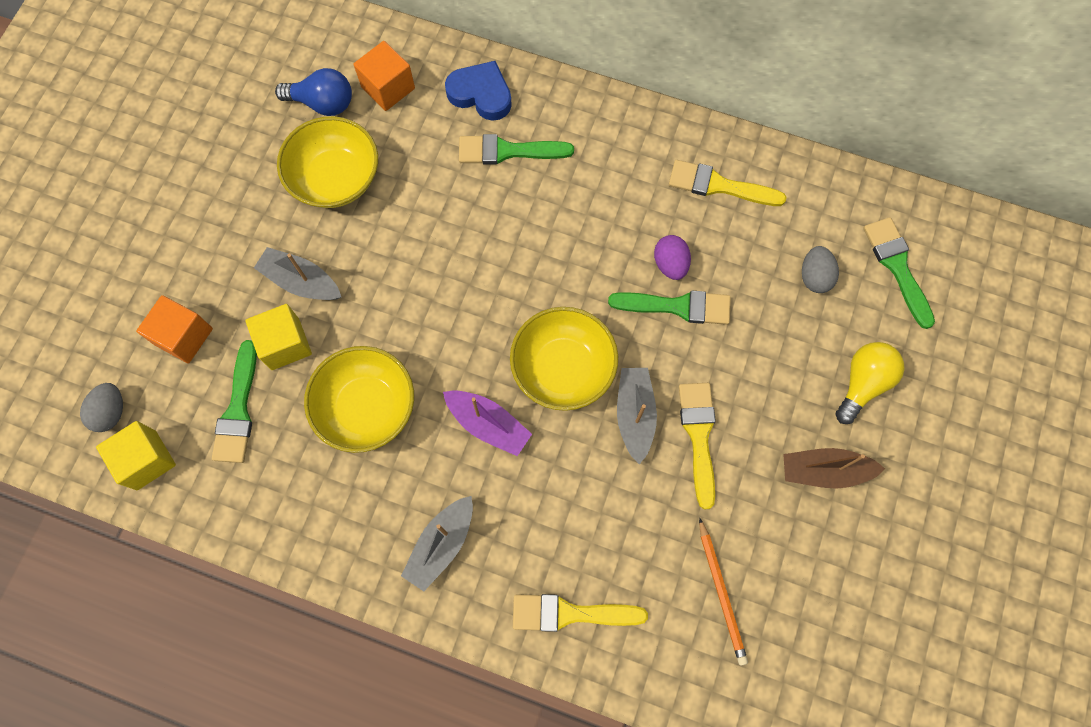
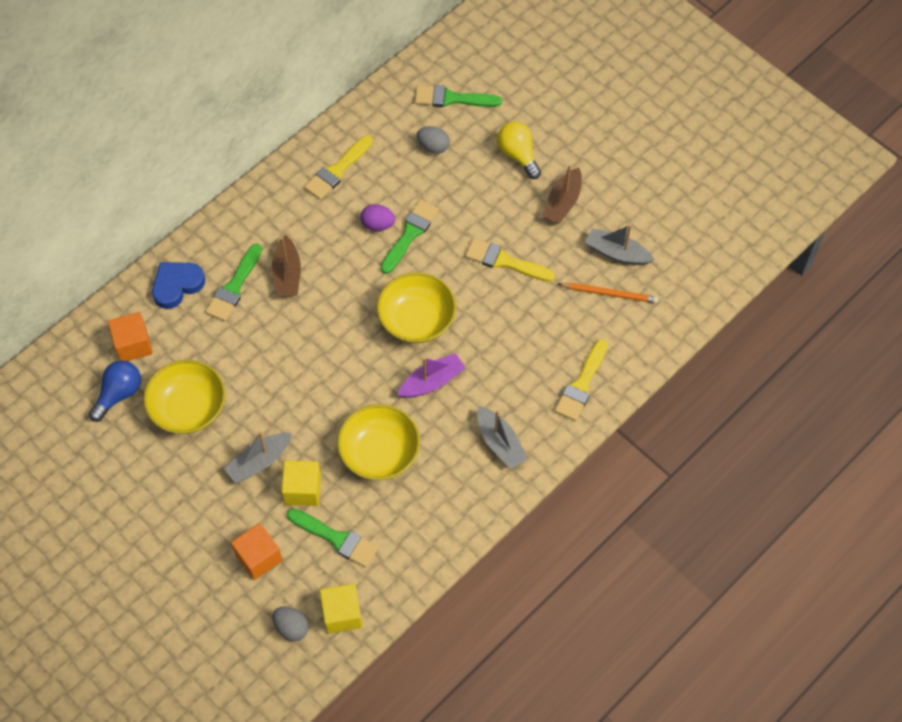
camera: 65 degrees left, 10 degrees down
(552, 198) = (287, 274): none -> brown boat
(634, 415) = (471, 291): grey boat -> grey boat (617, 253)

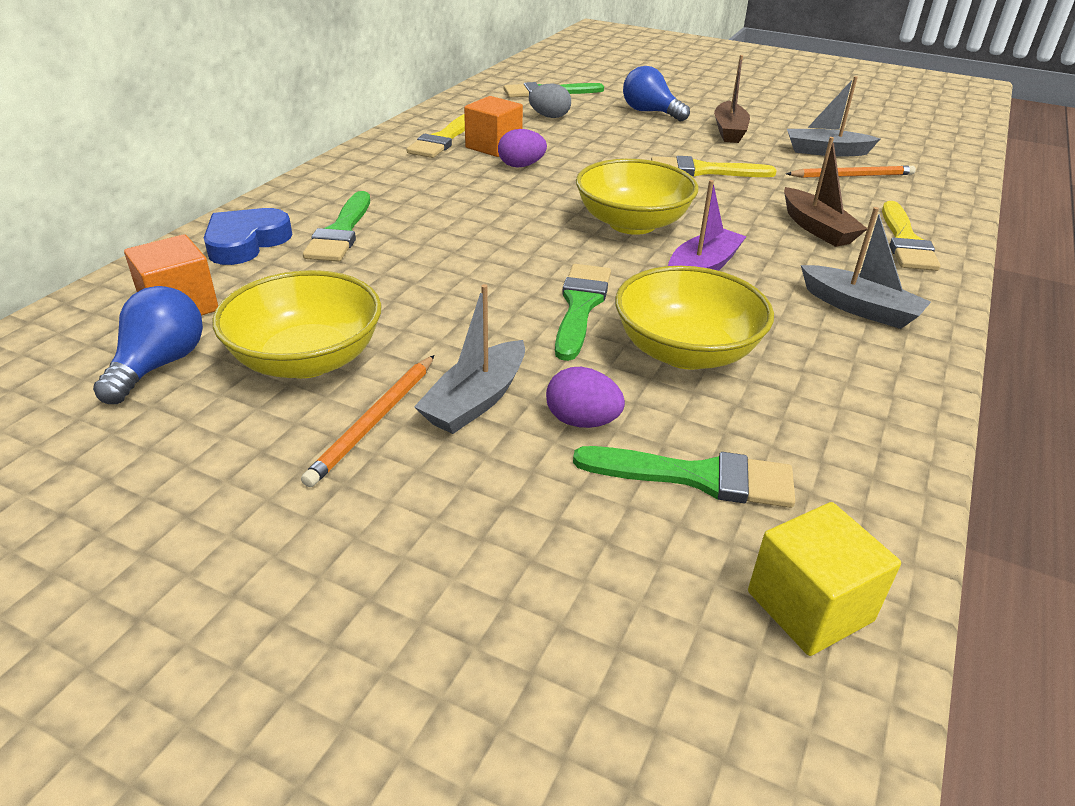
camera: 20 degrees left, 25 degrees down
(209, 463) = (375, 421): none -> orange pencil
(258, 557) = (553, 546): orange cube -> orange cube (493, 146)
(287, 274) = (419, 213): brown boat -> brown boat (817, 228)
(291, 628) = (715, 669): grey egg -> none
(302, 489) = (582, 421): yellow cube -> purple egg
(410, 234) = (568, 167): green brush -> green brush (580, 306)
(518, 155) = (650, 112): yellow light bulb -> blue light bulb

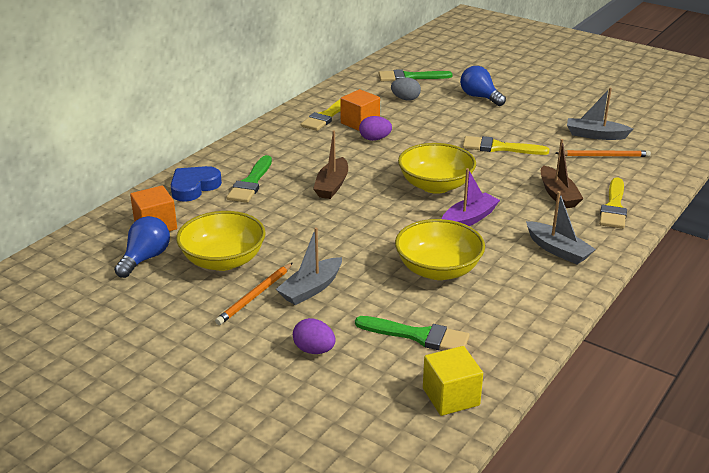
camera: 10 degrees right, 5 degrees down
(580, 306) = (385, 239): green brush -> none
(582, 421) = (366, 303): purple egg -> purple egg (314, 350)
(729, 131) = (531, 115): brown boat -> brown boat (332, 185)

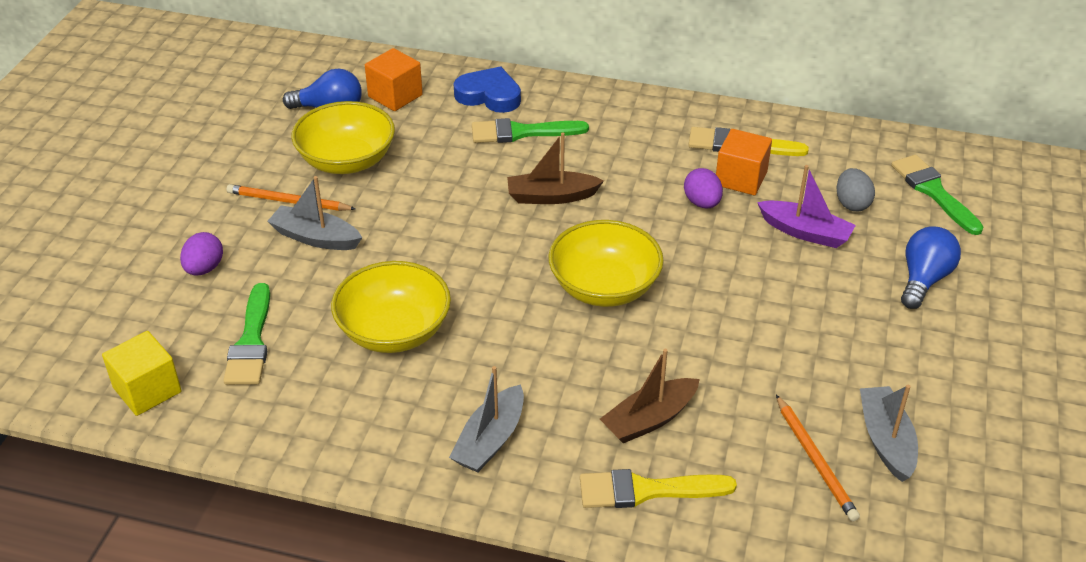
camera: 70 degrees right, 10 degrees up
(469, 219) = (530, 336): purple boat -> purple boat (805, 232)
(499, 148) = (760, 331): yellow brush -> none

